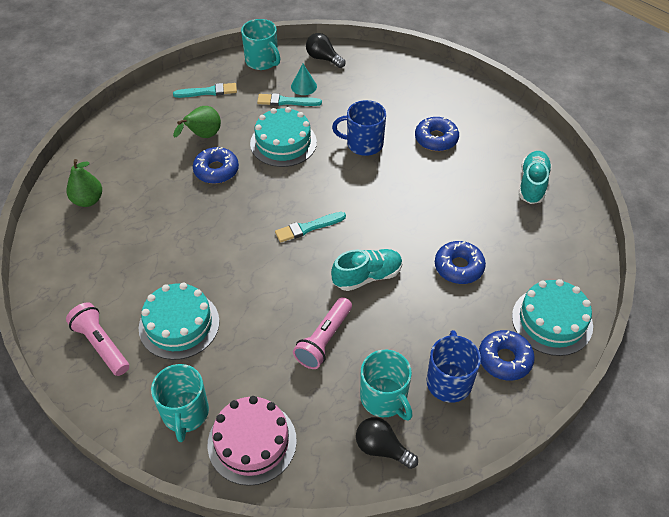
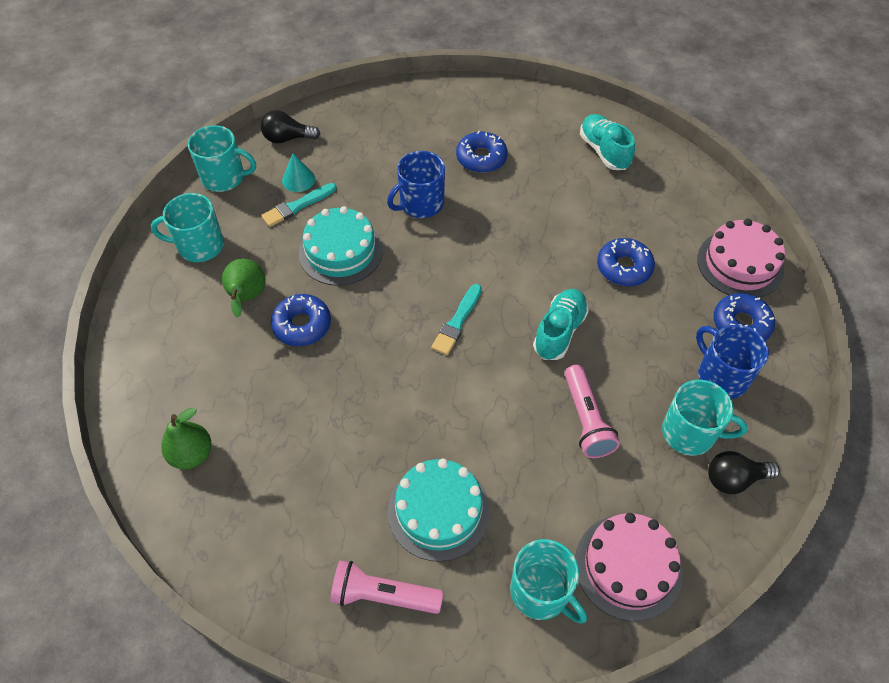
camera: 40 degrees left, 5 degrees up
(208, 92) = (199, 246): turquoise brush -> turquoise mug
(552, 321) = (740, 264): turquoise cake -> pink cake

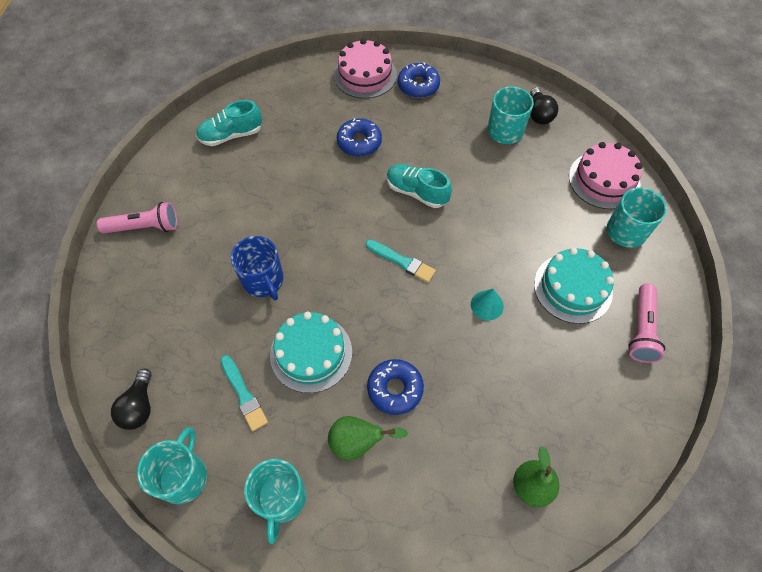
camera: 85 degrees left, 5 degrees up
(298, 179) = (205, 394): turquoise cone -> turquoise cone (487, 305)
(481, 158) = (216, 226): blue donut -> none
(586, 420) = (495, 186): pink flashlight -> pink flashlight (144, 227)
(721, 376) = (461, 105): blue mug -> none

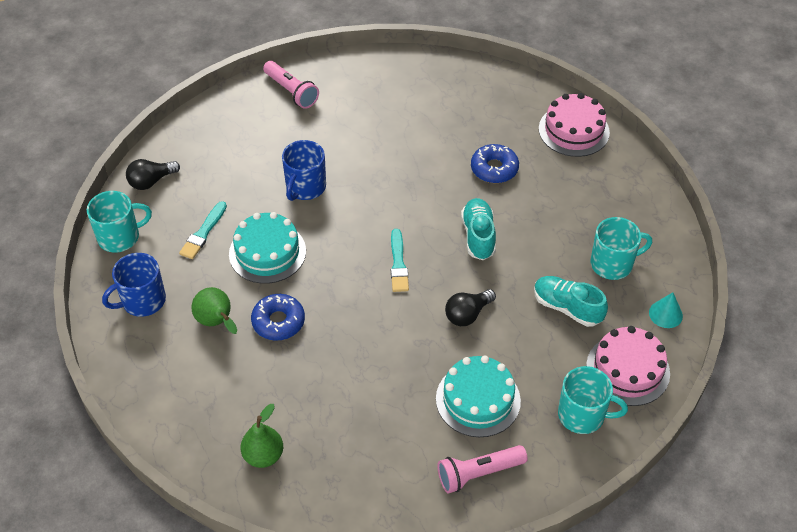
camera: 55 degrees right, 10 degrees down
(231, 135) = (421, 86): turquoise shoe -> turquoise shoe (567, 308)
(281, 498) = (142, 301): turquoise mug -> blue mug
(418, 85) = (600, 173): blue donut -> none
(487, 305) = (406, 344): turquoise cone -> turquoise cone (665, 314)
(539, 114) = (659, 280): black light bulb -> black light bulb (467, 314)

